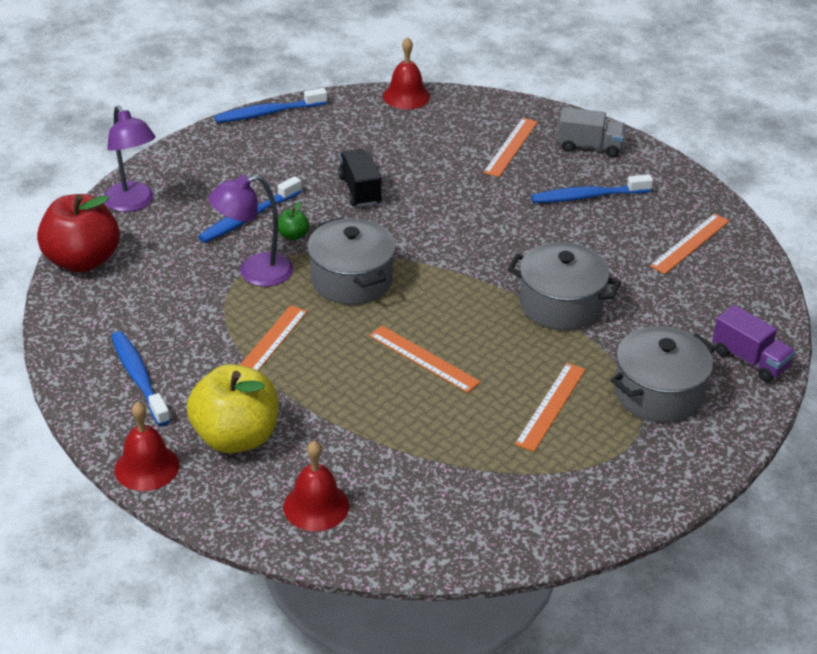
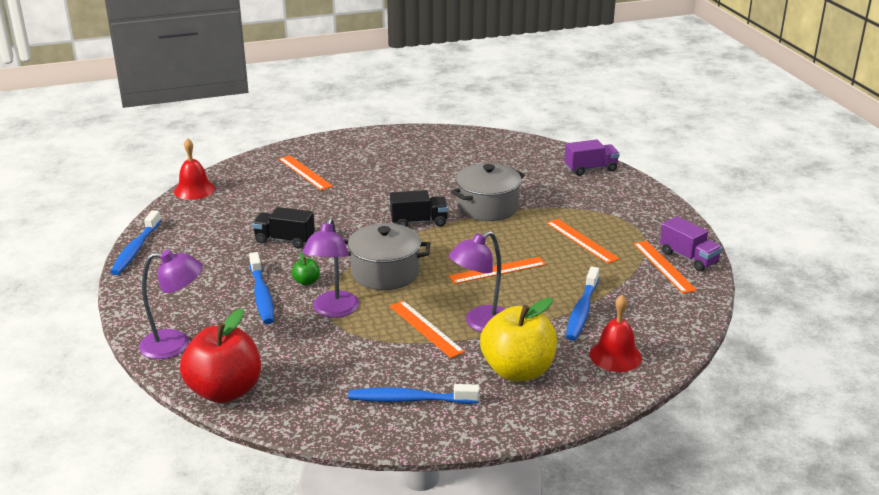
camera: 60 degrees left, 10 degrees down
(147, 467) = (520, 422): red bell -> none
(305, 382) = (481, 324): none -> purple lamp
(478, 265) = (419, 222): none -> black truck
(587, 196) = (389, 165): blue toothbrush -> blue toothbrush (582, 310)
(589, 146) = (338, 148): grey truck -> none
(592, 515) = (688, 258): none -> purple truck
(658, 393) = (597, 204): grey pot -> none
(690, 243) = (470, 150): orange ruler -> orange ruler (664, 266)

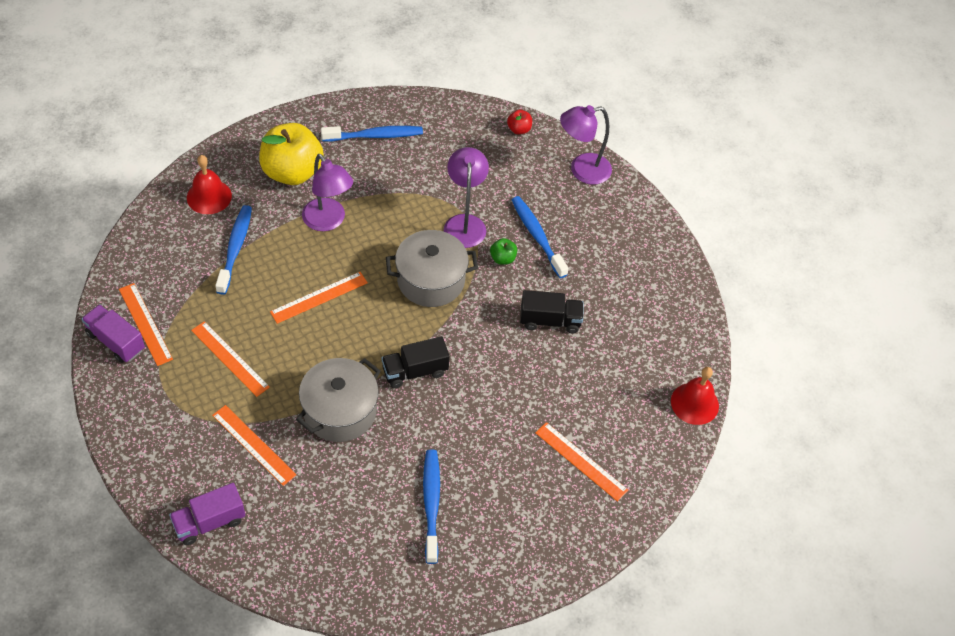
camera: 165 degrees right, 25 degrees up
(135, 249) = (692, 287): blue toothbrush -> blue toothbrush (431, 504)
(225, 391) = (519, 129): red apple -> red apple, size x0.42
(425, 328) = (376, 210): orange ruler -> orange ruler (254, 444)
(481, 324) = (328, 221): purple lamp -> purple lamp turned 105 degrees clockwise

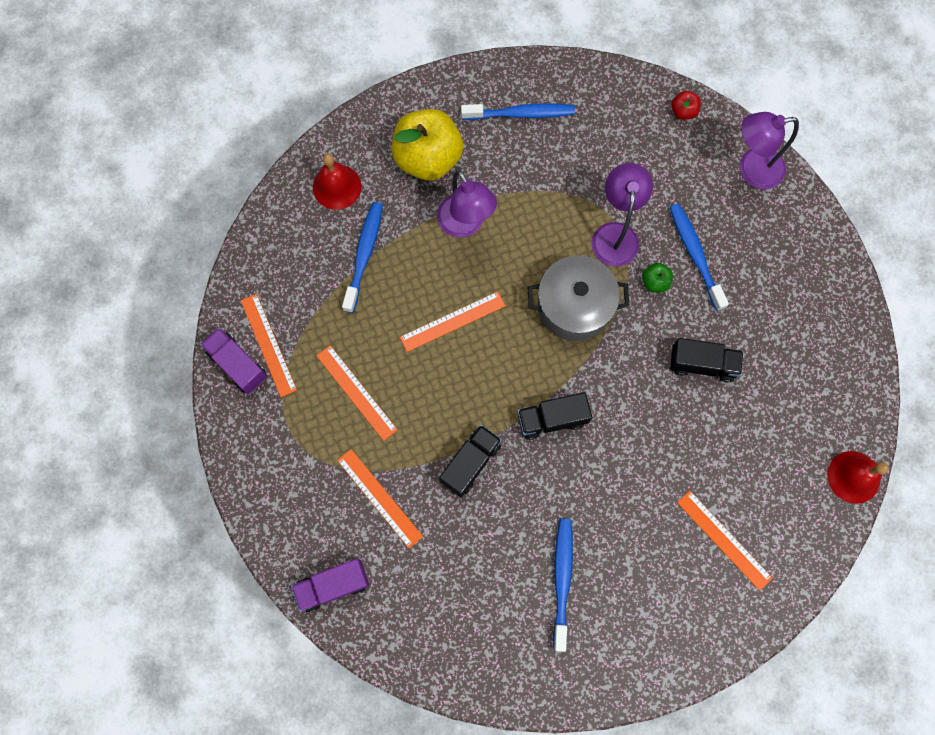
camera: 10 degrees right, 20 degrees up
(340, 411) = (470, 463): grey pot -> black truck

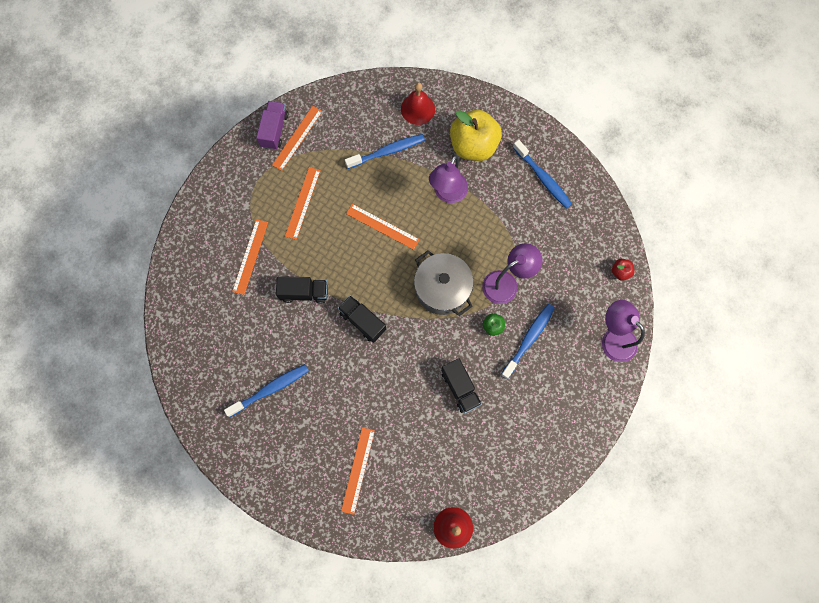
camera: 55 degrees right, 0 degrees up
(333, 585) = (184, 265): purple truck -> none

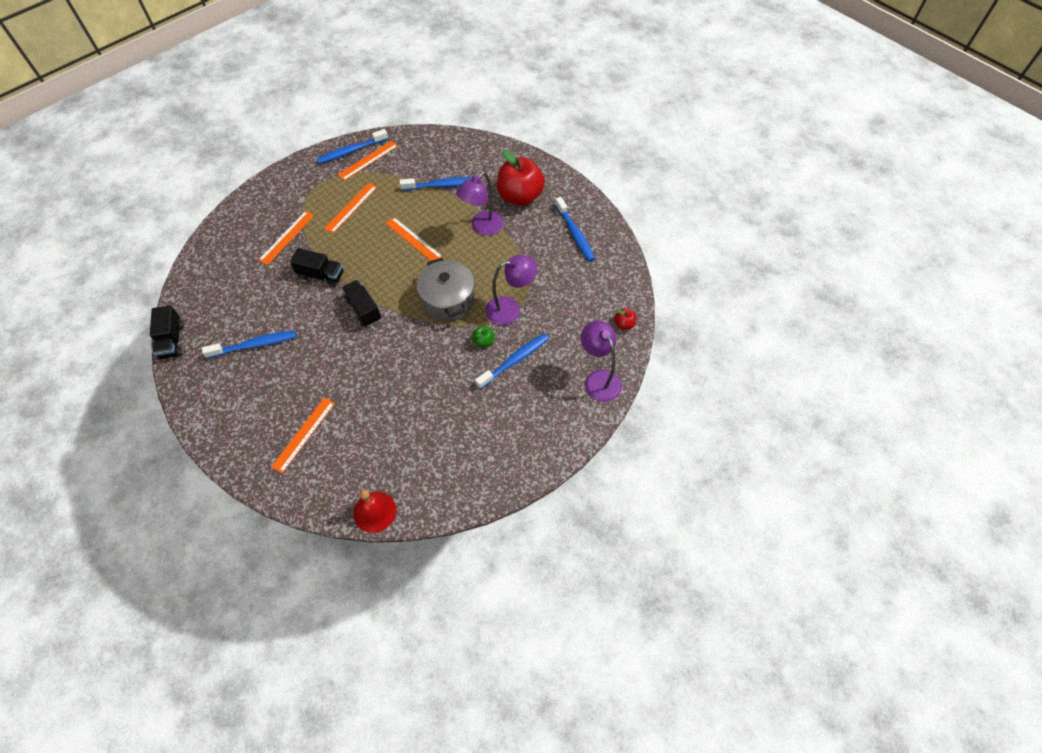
camera: 15 degrees right, 15 degrees down
(274, 130) = (351, 151): purple truck -> blue toothbrush
(418, 109) = (481, 160): red bell -> none
(460, 388) = (432, 386): black truck -> black truck (172, 341)
(473, 146) = (520, 197): yellow apple -> red apple

